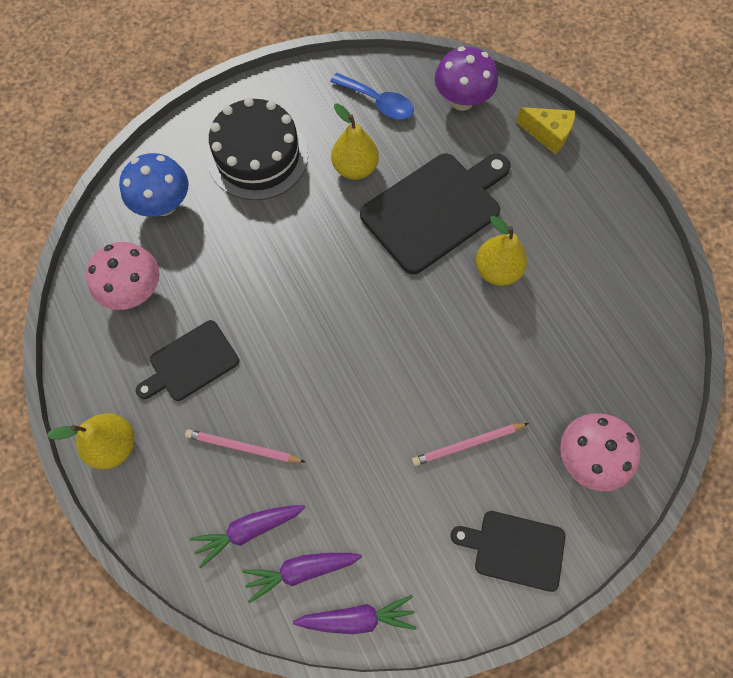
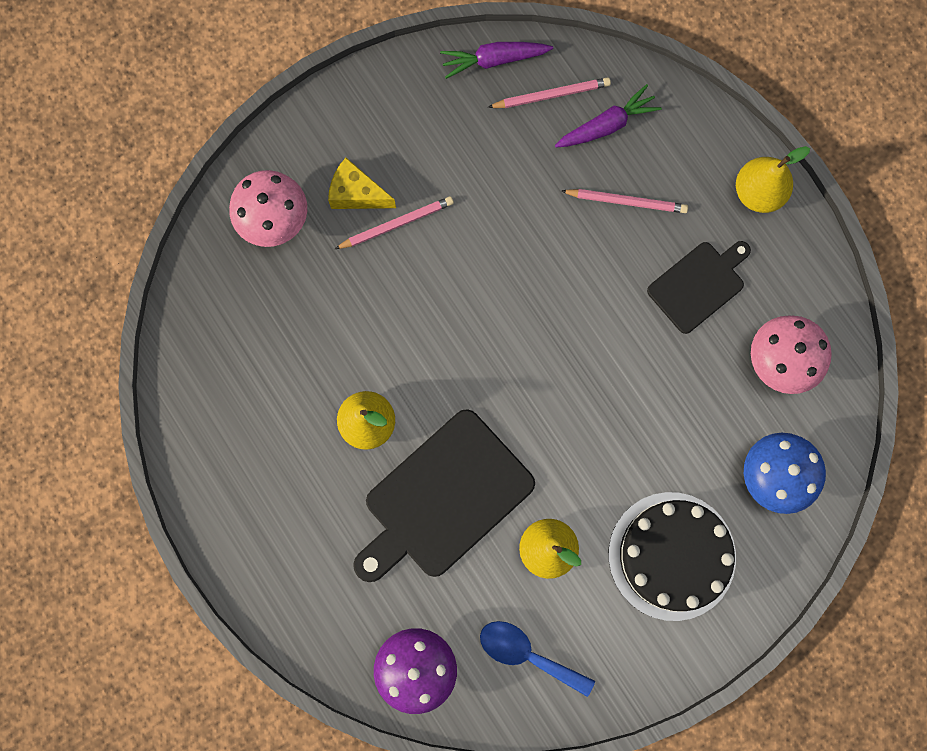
camera: 175 degrees right, 10 degrees up
(301, 570) = (551, 95): purple carrot -> pink pencil
(515, 549) = (348, 130): black cutting board -> none
(548, 134) = (304, 622): yellow cheese -> yellow cheese (356, 194)

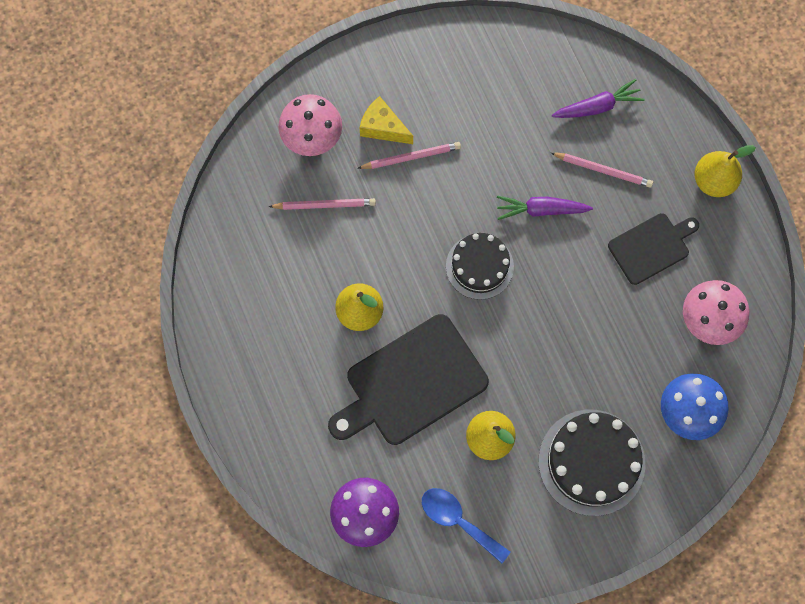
camera: 10 degrees right, 5 degrees down
(494, 60) = (513, 39): purple carrot -> purple carrot (541, 210)
(500, 343) = (479, 266): none -> black cake
(551, 95) = (555, 75): pink pencil -> pink pencil (324, 205)

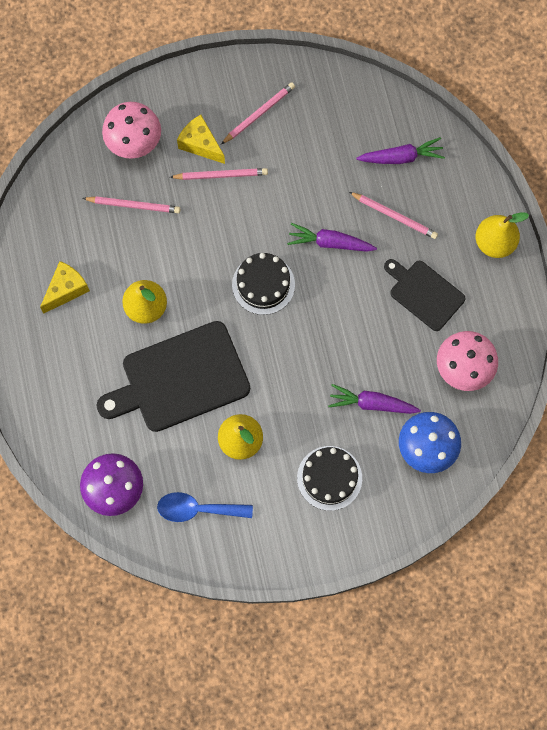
camera: 10 degrees right, 0 degrees up
(270, 307) = (66, 289): none -> yellow cheese
(438, 85) = (258, 114): none -> pink pencil
(458, 521) = (197, 509): blue spoon -> blue spoon turned 45 degrees counterclockwise
(591, 462) = (329, 478): black cake -> black cake, size x0.66
(620, 374) = (372, 403): none -> purple carrot
(651, 247) = (424, 293): black cutting board -> black cutting board turned 120 degrees counterclockwise

